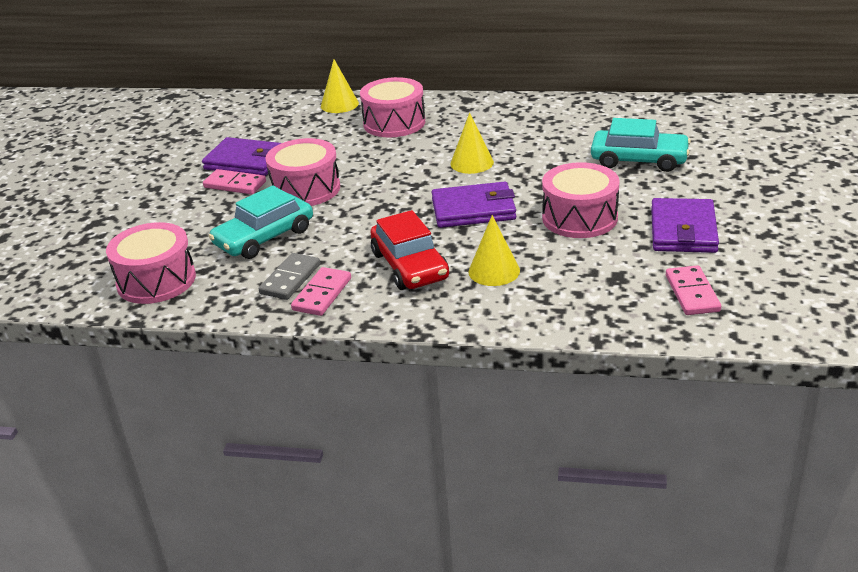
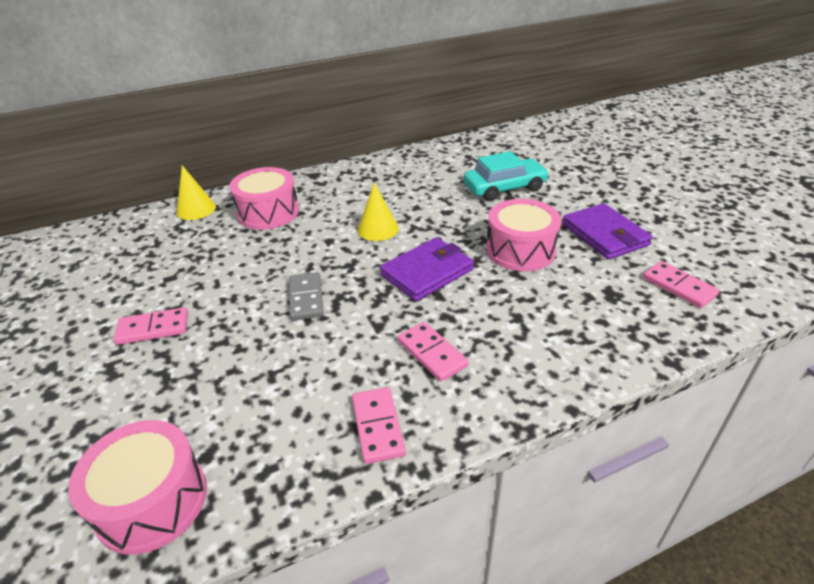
camera: 35 degrees left, 5 degrees up
(246, 161) = (144, 297): purple wallet -> none
(264, 237) = (245, 381): turquoise car -> none
(290, 279) = (324, 422): grey domino -> grey domino (306, 298)
(306, 189) = (241, 307): pink drum -> none
(410, 266) = (432, 353): red car -> pink domino
(494, 271) = (512, 327): yellow cone -> none

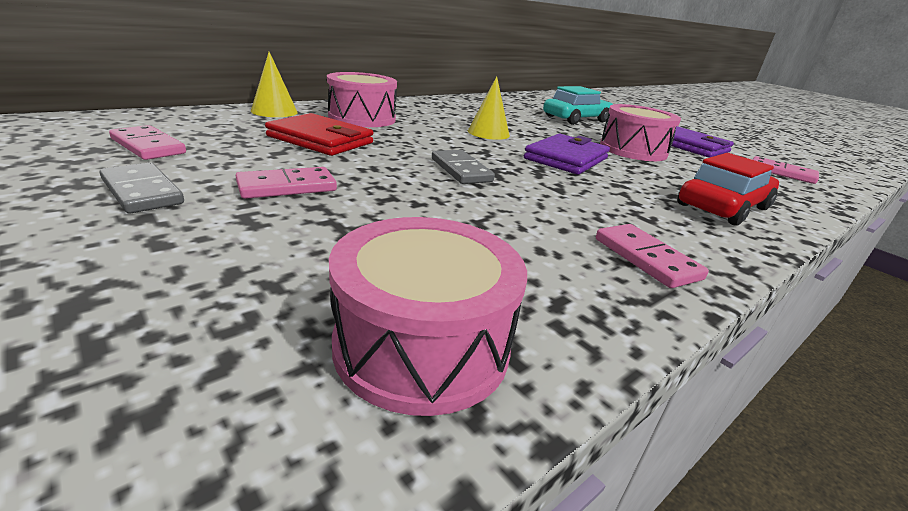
camera: 20 degrees left, 10 degrees down
(58, 337) = (142, 191): none -> grey domino
(212, 256) = (321, 140): none -> red wallet
(432, 353) = (635, 207): pink domino -> pink domino (148, 146)
(529, 353) = (723, 207): none -> red car

